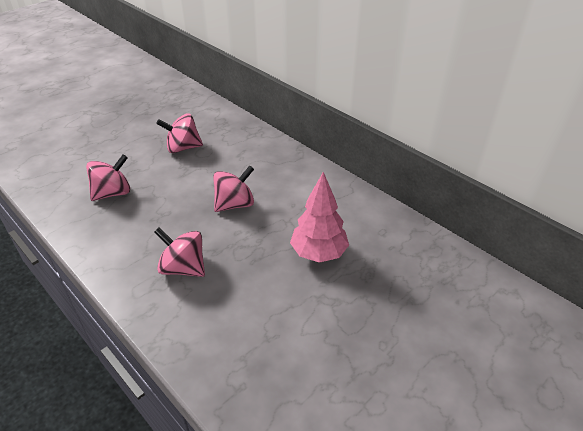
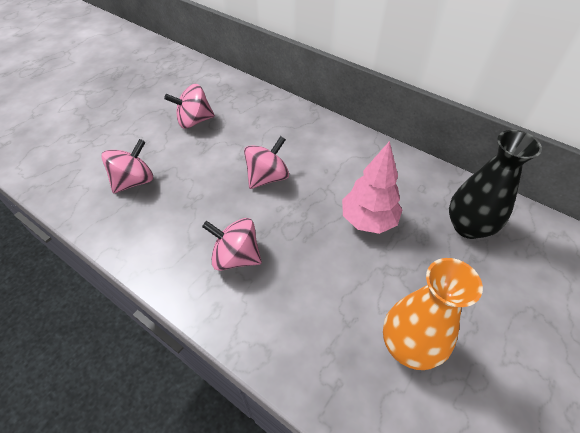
camera: 10 degrees left, 10 degrees up
(319, 365) = (409, 345): none -> orange vase
(416, 272) = (468, 226): none -> black vase

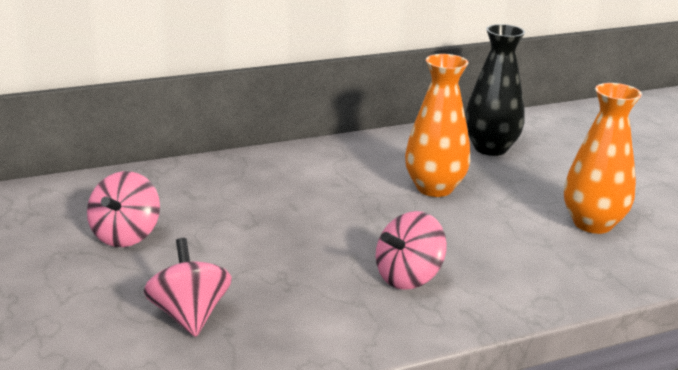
camera: 60 degrees left, 25 degrees down
(267, 177) = (305, 220): pink spinning top -> none
(368, 220) = (434, 188): pink tree -> orange vase

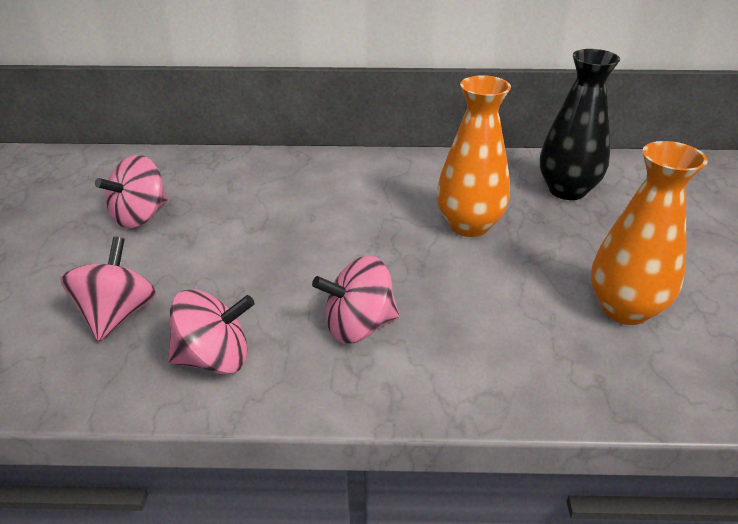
camera: 25 degrees right, 10 degrees up
(311, 326) = (214, 359): none -> pink spinning top

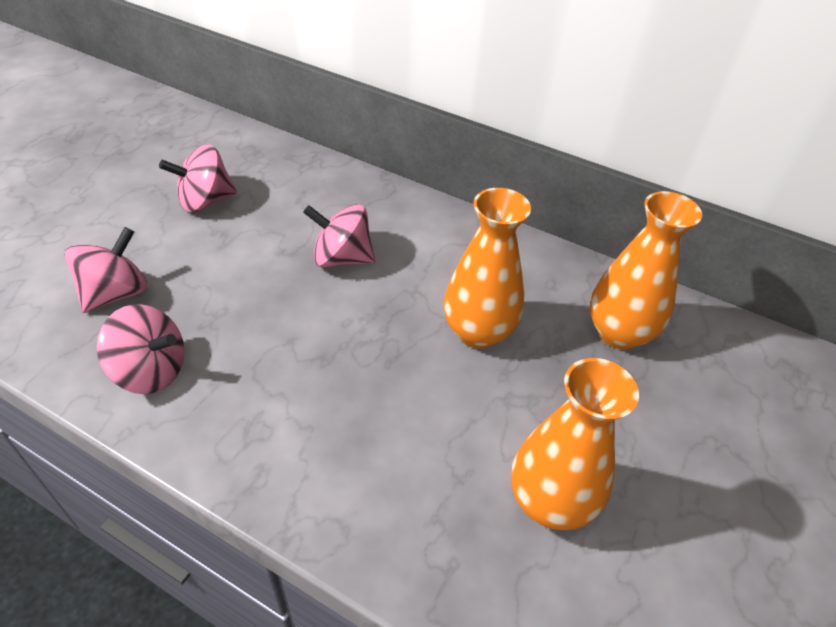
camera: 25 degrees right, 10 degrees up
(359, 326) = (286, 396): pink spinning top -> pink spinning top (342, 258)
(567, 190) = (618, 333): black vase -> orange vase

